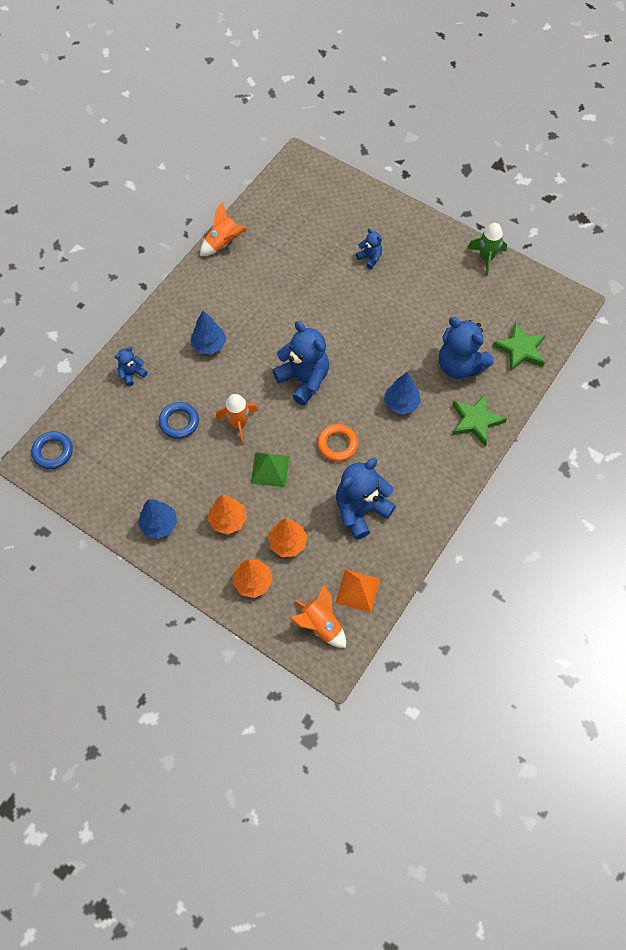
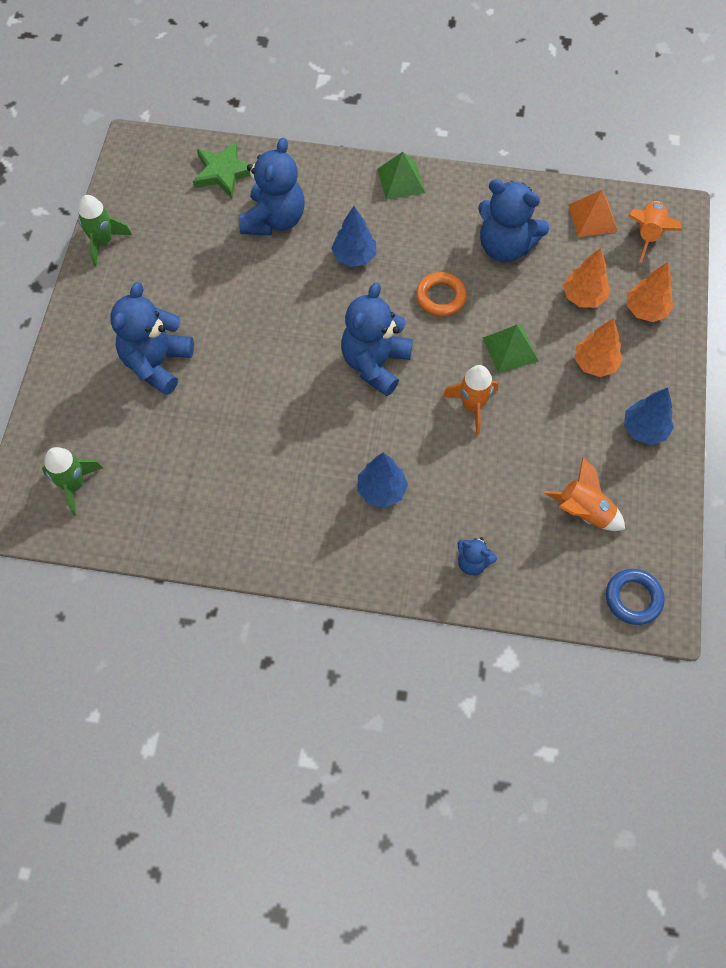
camera: 115 degrees left, 0 degrees up
(179, 422) = (507, 472): blue ring -> none
(223, 243) = (208, 550): orange rocket -> orange rocket (583, 512)
(304, 193) = (74, 485): none -> green rocket
(370, 258) = (157, 363): blue teddy bear -> blue teddy bear, size x2.02
(460, 465) = (401, 180): none -> green pyramid
(475, 421) = (338, 184): green star -> none

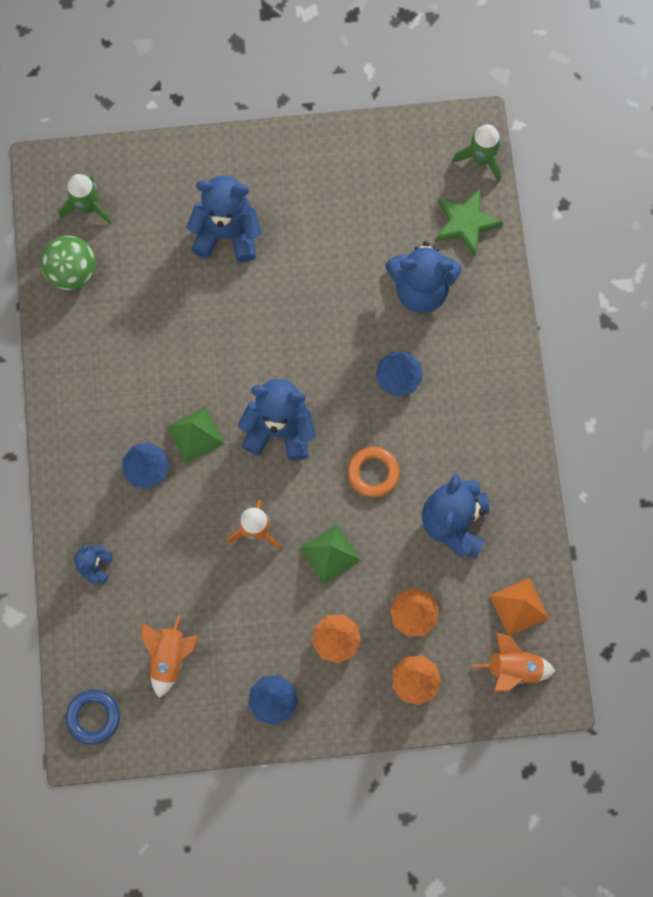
camera: 75 degrees right, 10 degrees up
(103, 242) = (347, 140): green rocket -> green rocket (481, 159)
(142, 516) = (72, 272): none -> green ball
(401, 180) = (508, 399): green pyramid -> green pyramid (195, 434)

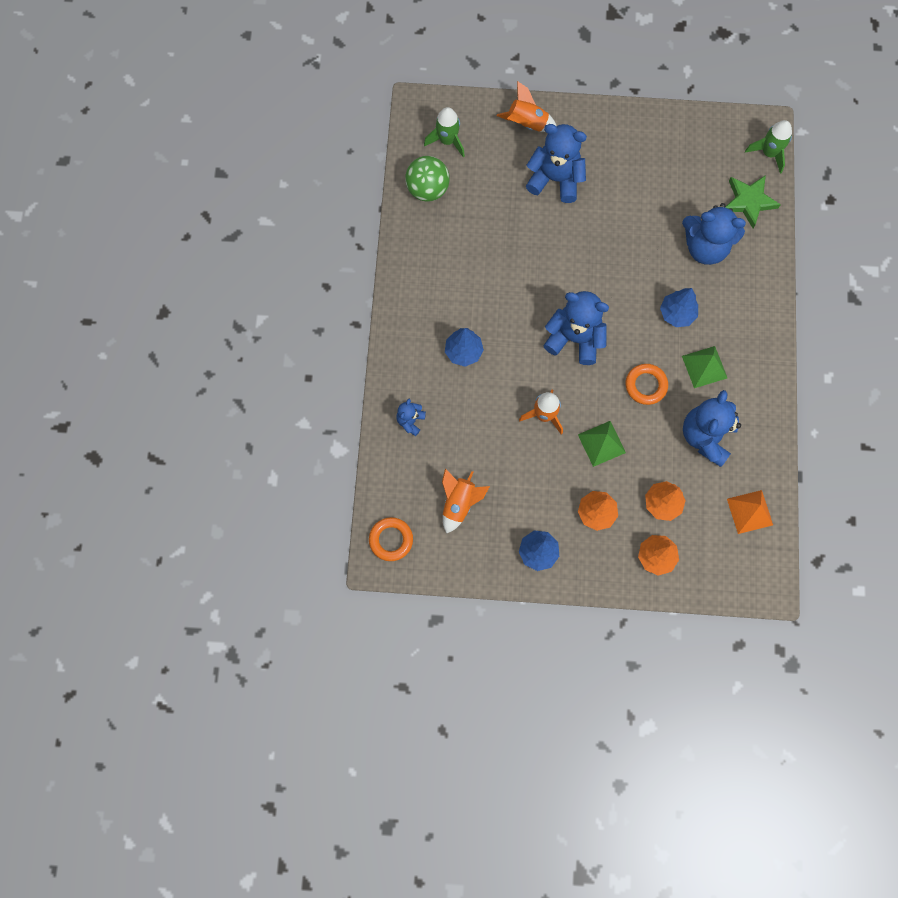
camera: 10 degrees right, 0 degrees up
(93, 717) = (391, 540): blue ring -> orange ring
(195, 434) = (506, 331): green pyramid -> green pyramid (704, 367)
(513, 668) = (738, 560): orange rocket -> orange rocket (527, 123)

